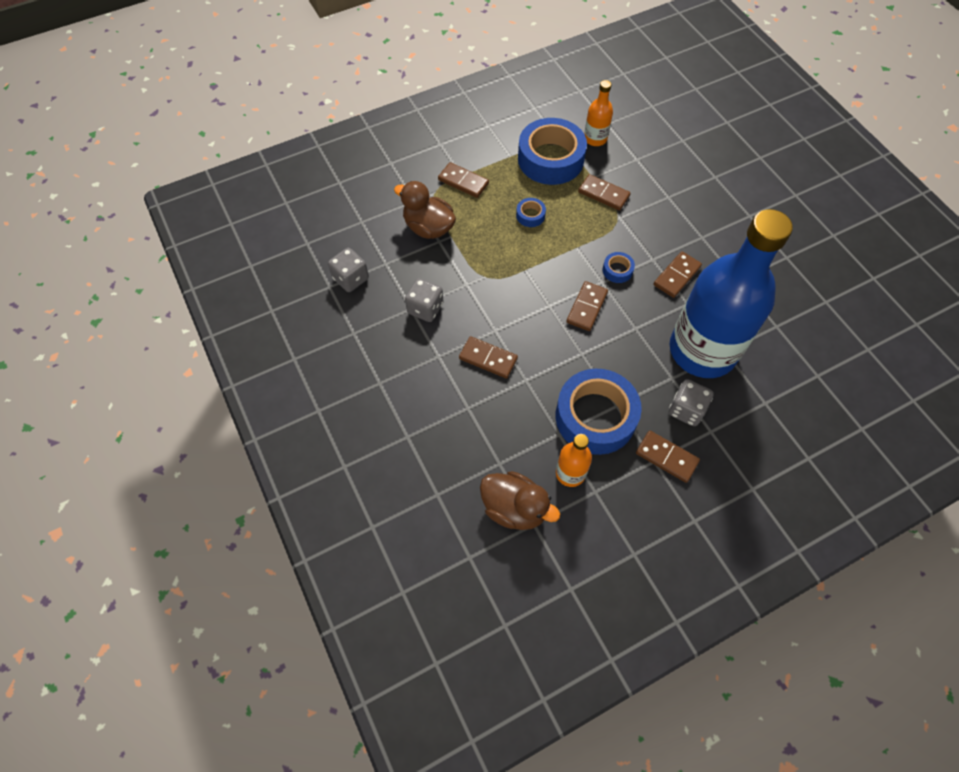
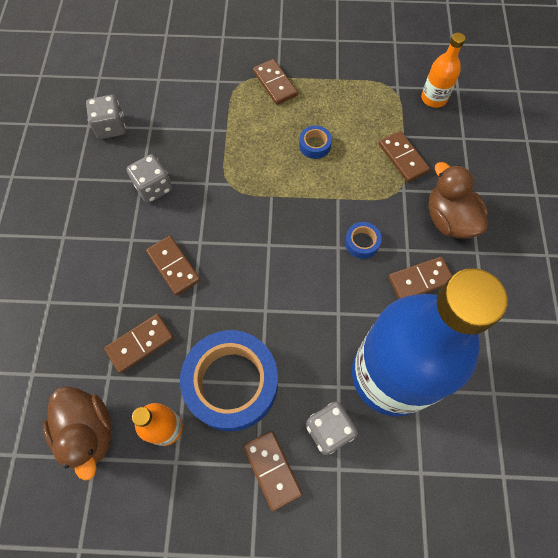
camera: 30 degrees right, 5 degrees up
(428, 228) = (212, 112): brown duck -> brown duck (449, 219)
(550, 159) = (374, 99): blue tape -> none
(586, 307) = (303, 265): brown domino -> brown domino (140, 343)

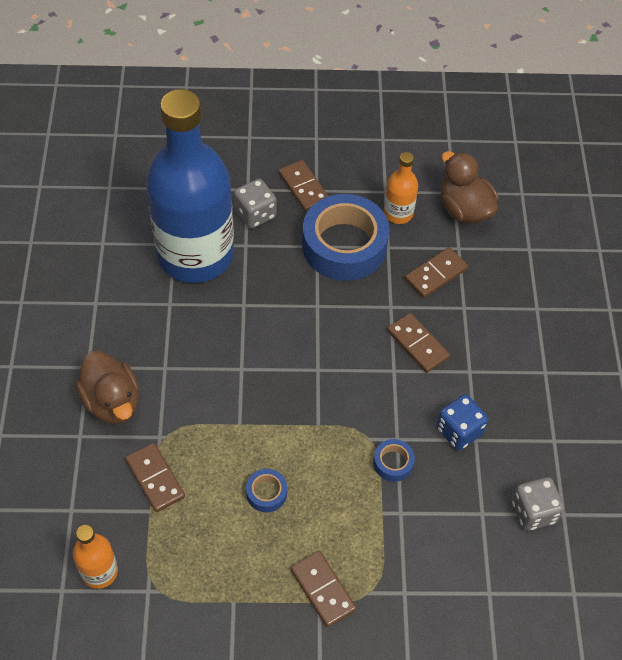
camera: 175 degrees right, 10 degrees down
(153, 187) = (459, 431): grey dice -> blue dice
(362, 242) = (214, 374): blue tape -> blue tape (393, 463)
(420, 280) = (156, 337): brown domino -> none

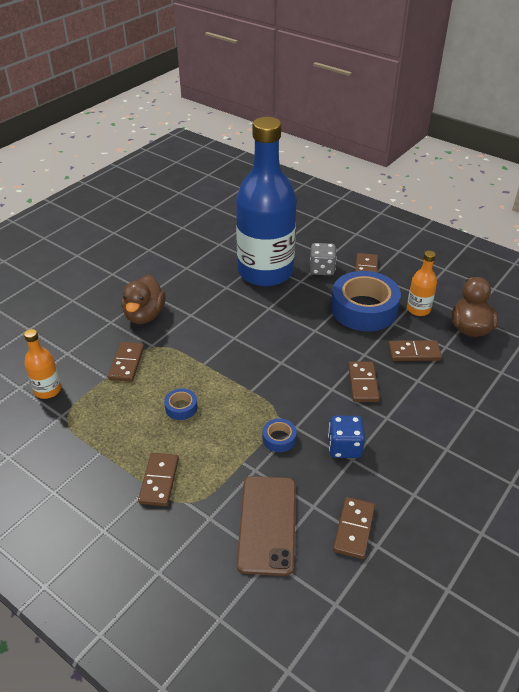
camera: 40 degrees right, 15 degrees down
(459, 561) = (267, 524): none -> brown phone
(533, 512) = (354, 529): grey dice -> brown domino

